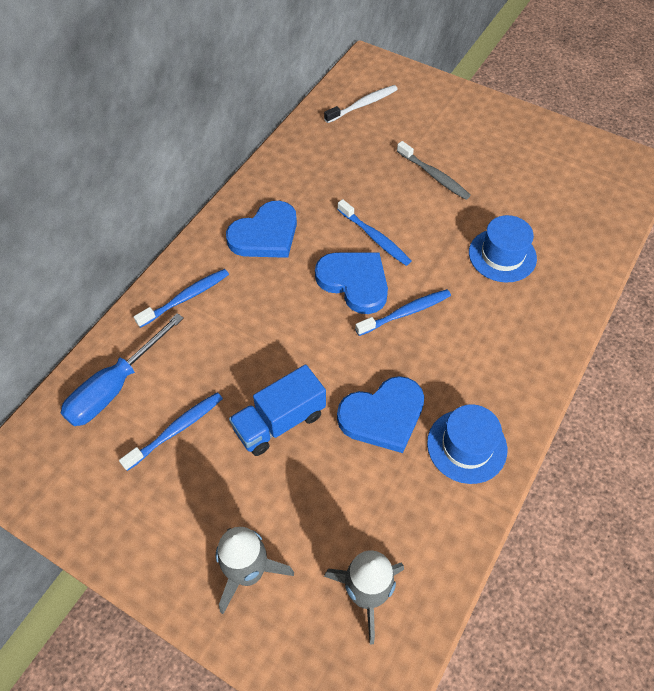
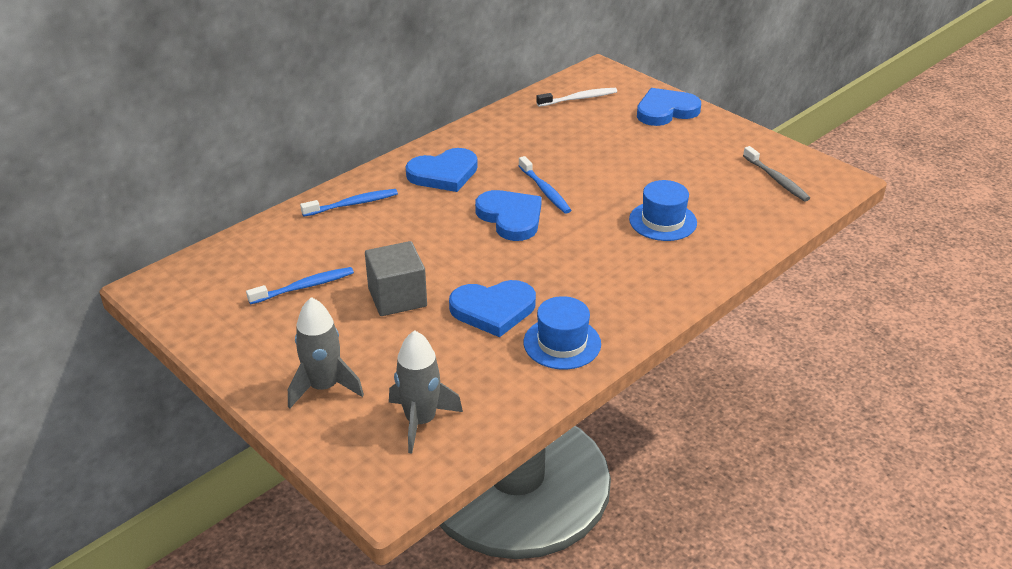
camera: 15 degrees right, 20 degrees down
(115, 386) = (265, 251): blue screwdriver -> none
(279, 422) = (397, 297): blue truck -> grey cube
(405, 312) = (549, 245): blue toothbrush -> none
(434, 176) = (623, 157): grey toothbrush -> grey toothbrush (776, 179)
(451, 106) = (666, 111): none -> blue heart

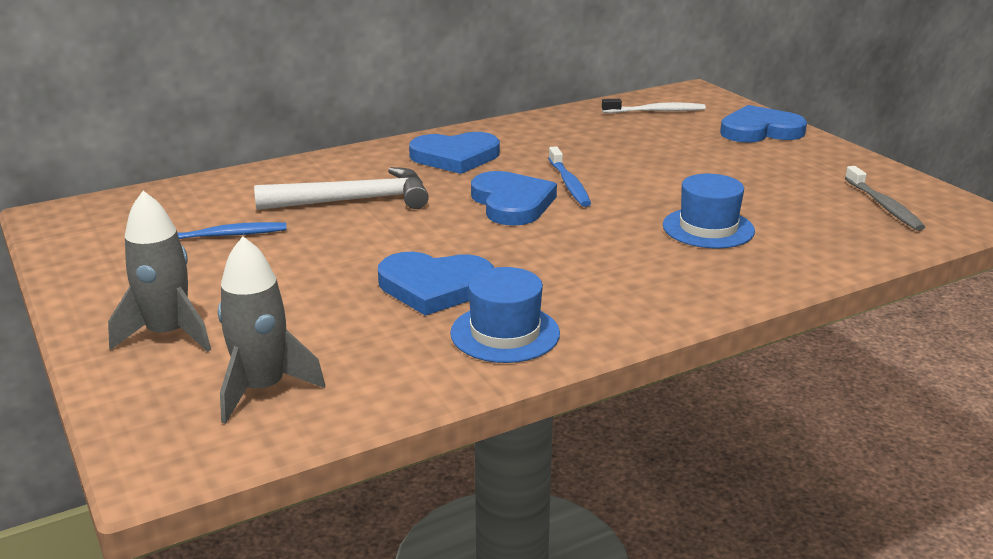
camera: 15 degrees right, 10 degrees down
(352, 204) = (332, 171): blue toothbrush -> none
(388, 233) = (354, 200): none -> white hammer
(397, 297) = (323, 259): grey cube -> none

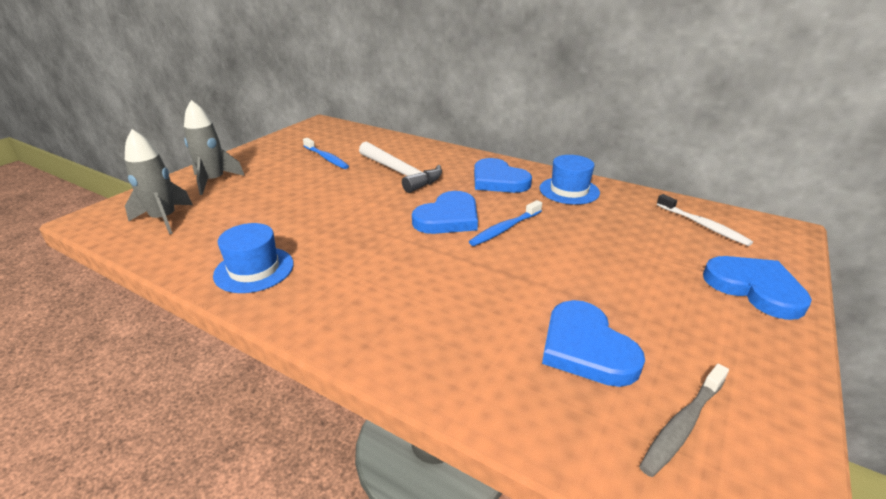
camera: 60 degrees right, 5 degrees up
(434, 287) = (304, 228): blue heart -> blue heart (586, 348)
(708, 228) = (492, 312): blue hat -> blue hat (569, 190)

